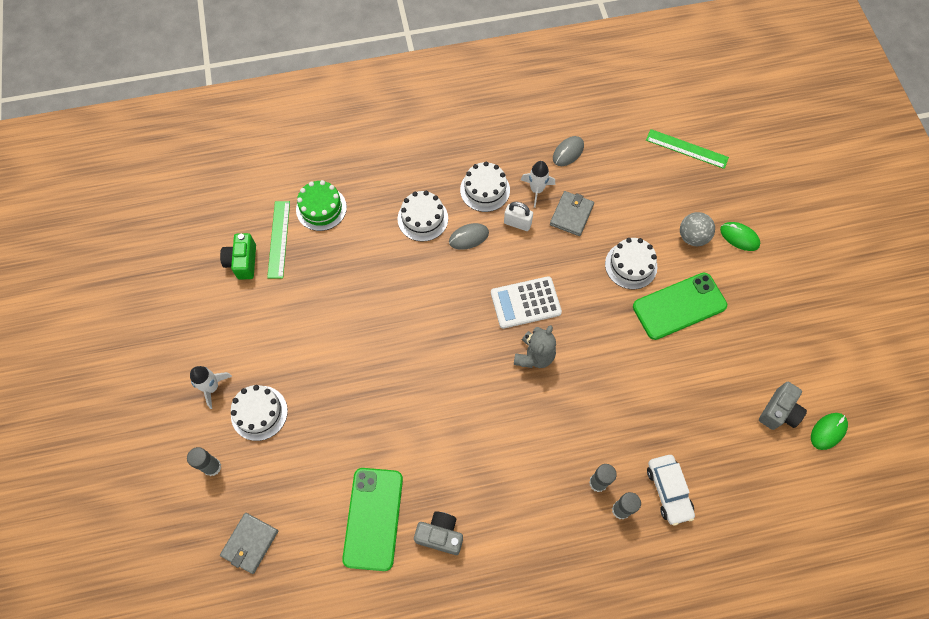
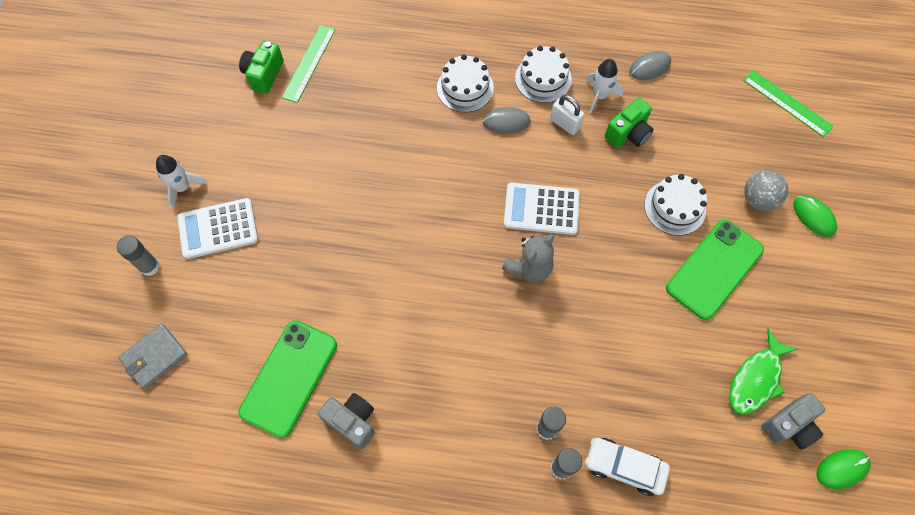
camera: 20 degrees right, 0 degrees up
(259, 413) = (218, 229): white cake -> white calculator
(321, 208) = (364, 46): green cake -> none
(571, 215) = (628, 133): grey wallet -> green camera
(668, 491) = (624, 467): white car -> white car turned 105 degrees clockwise
(679, 306) = (714, 269): green phone -> green phone turned 45 degrees counterclockwise
(742, 384) = (756, 379): none -> green fish

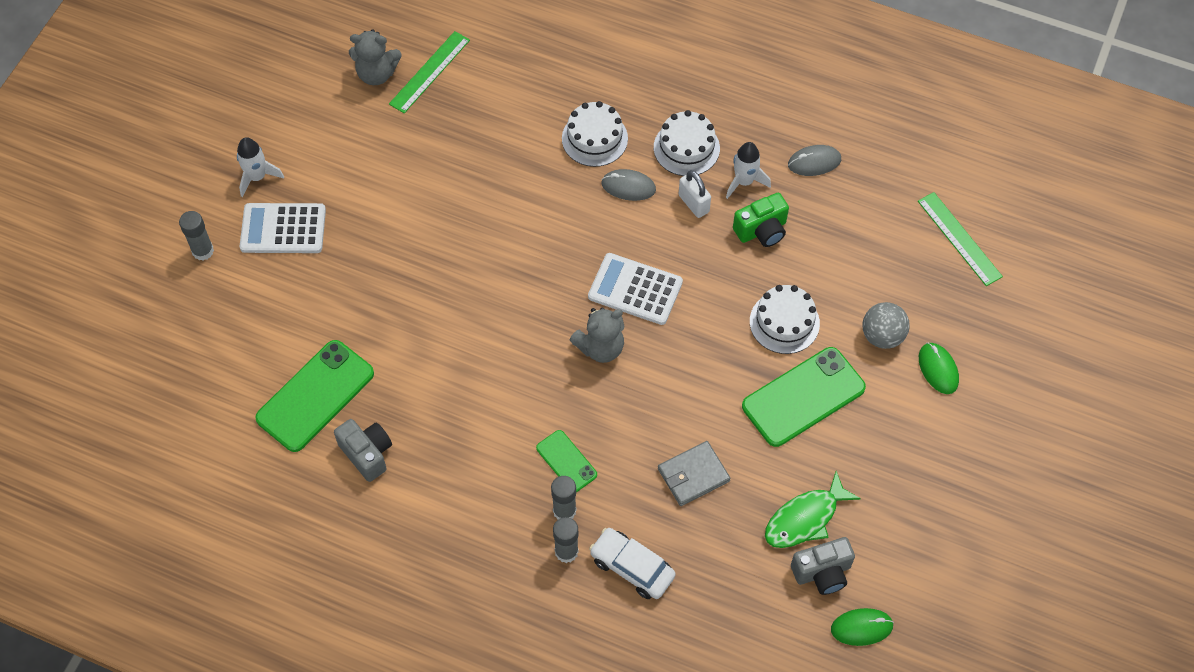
camera: 15 degrees right, 5 degrees down
(154, 357) = (185, 342): grey wallet -> grey wallet (693, 475)
(264, 74) = (376, 74): green camera -> grey teddy bear
(533, 381) = (566, 461): none -> green phone

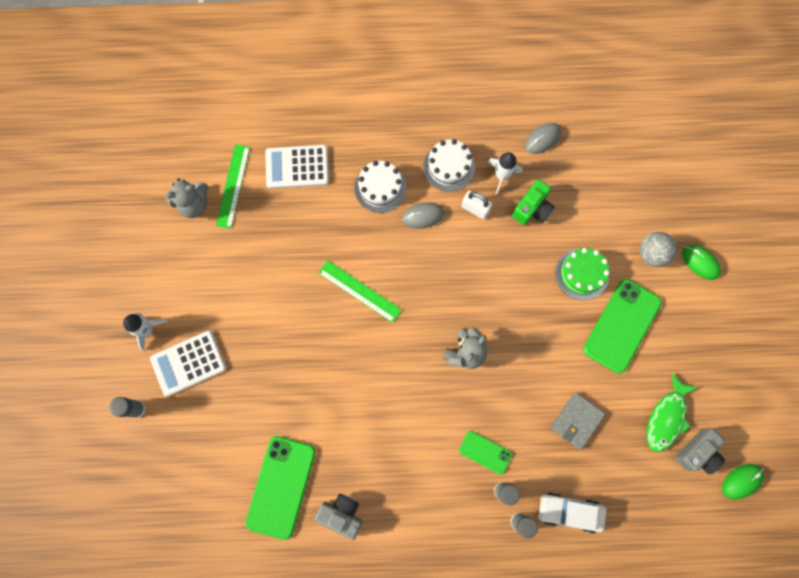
camera: 25 degrees left, 15 degrees up
(635, 289) = (467, 295): white calculator -> white calculator (297, 167)
(784, 322) = (582, 274): white cake -> green cake
(959, 238) = (667, 155): green ruler -> green ruler (359, 291)

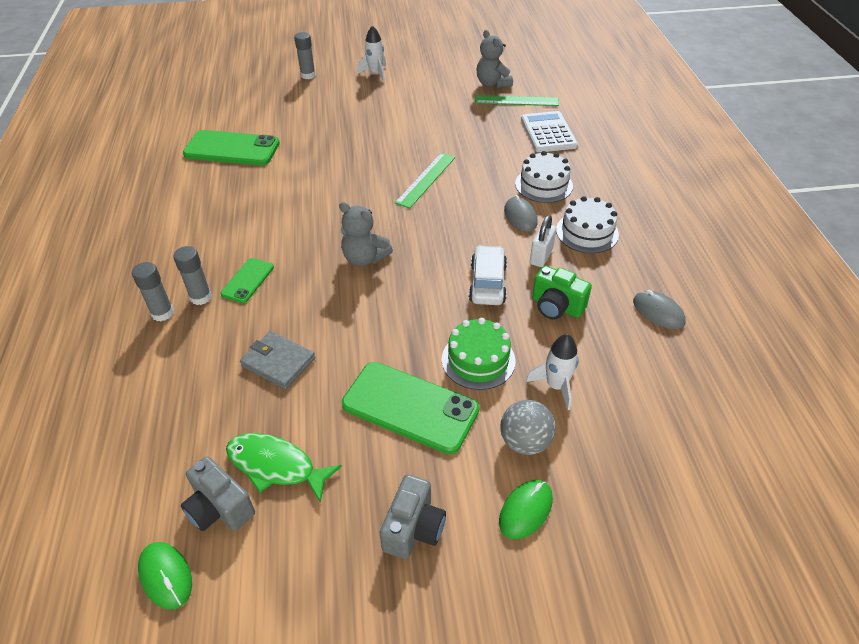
camera: 85 degrees right, 30 degrees down
(188, 363) = (347, 94): white calculator -> none
(342, 514) = (199, 185): grey camera -> grey camera (413, 528)
(502, 176) = (592, 277): white rocket -> white rocket (556, 386)
(569, 512) = (164, 359): white car -> white car (487, 283)

